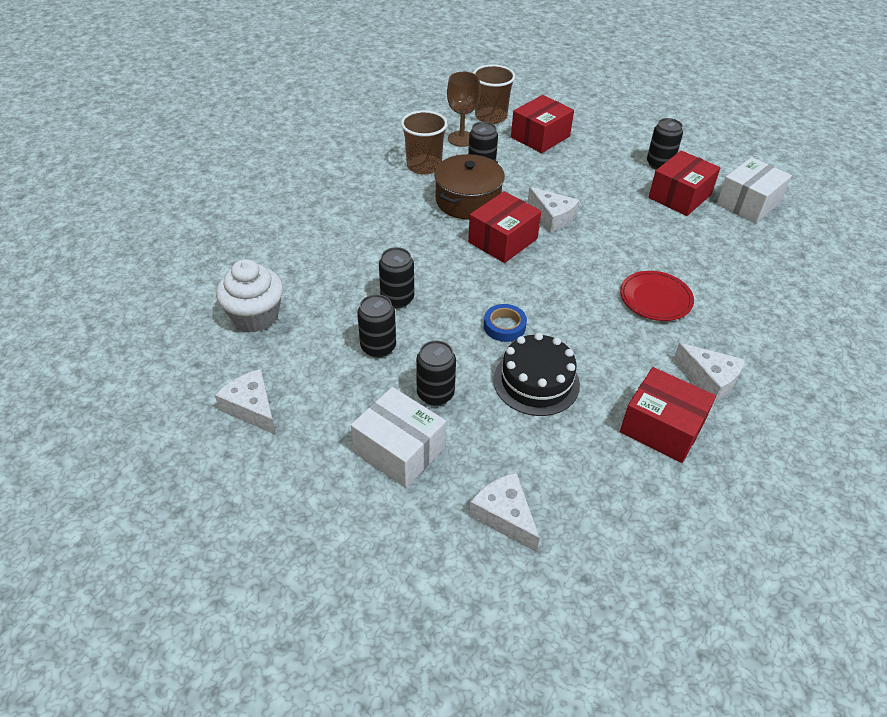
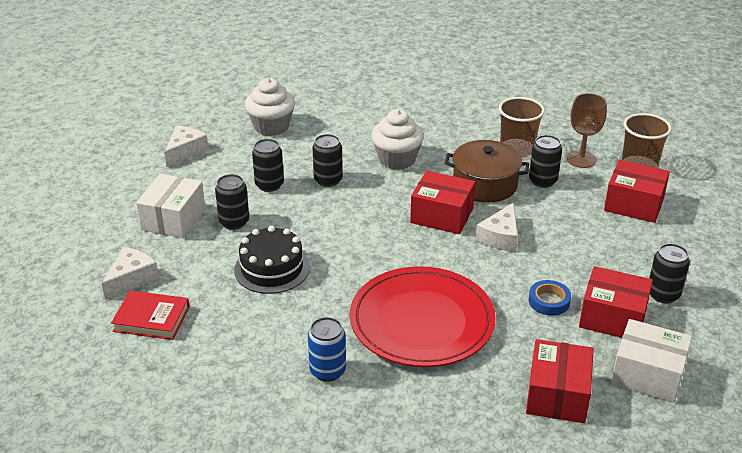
camera: 70 degrees right, 10 degrees down
(390, 241) = (397, 159): none -> white cupcake
(504, 326) = (328, 239): blue tape -> blue tape (549, 301)
(589, 508) = (151, 319): none -> red book
(655, 299) = (422, 322): red plate -> red plate, size x1.93
(661, 427) = (252, 347): red box -> red box (557, 395)
(709, 379) = (327, 371): white cheese -> blue can

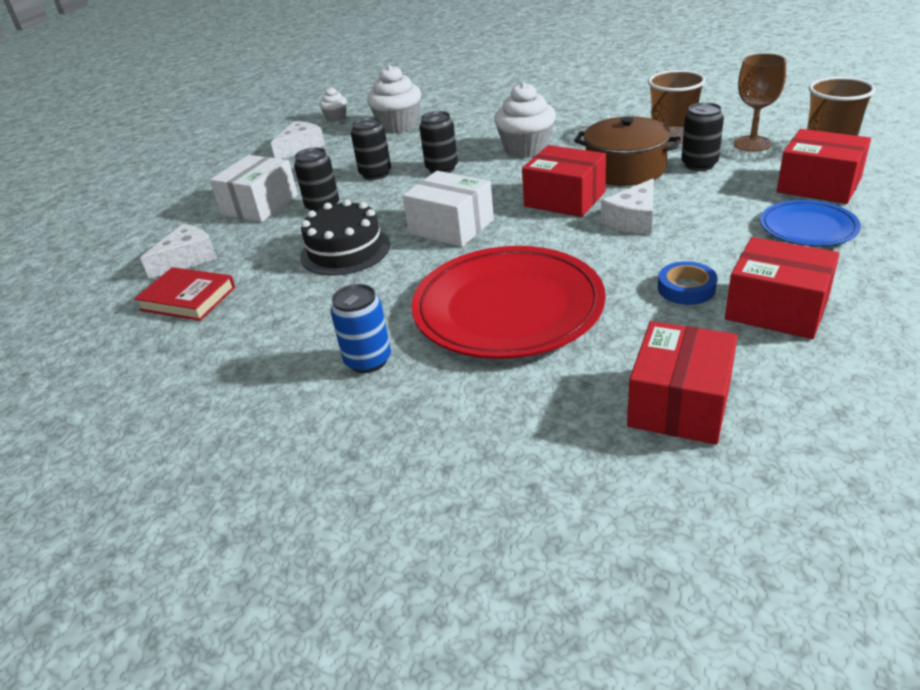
camera: 15 degrees right, 0 degrees up
(206, 114) = (336, 118): none -> white cupcake
(628, 245) = (808, 228): none -> blue plate
(647, 374) = (825, 382): white box -> white box (451, 227)
(663, 294) = (855, 283): black can -> none

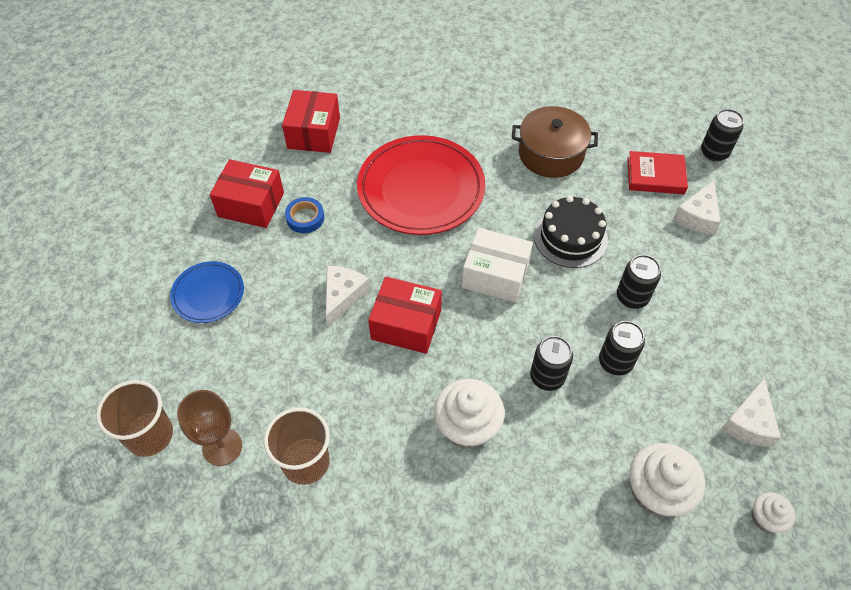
camera: 160 degrees right, 20 degrees up
(260, 205) = (699, 297): white box -> none
(368, 360) = (493, 140): blue can -> none
(625, 169) = (354, 383): brown pot -> brown pot (551, 154)
(699, 164) = (281, 396): black can -> black can (714, 152)
(818, 185) = (181, 360): red box -> none

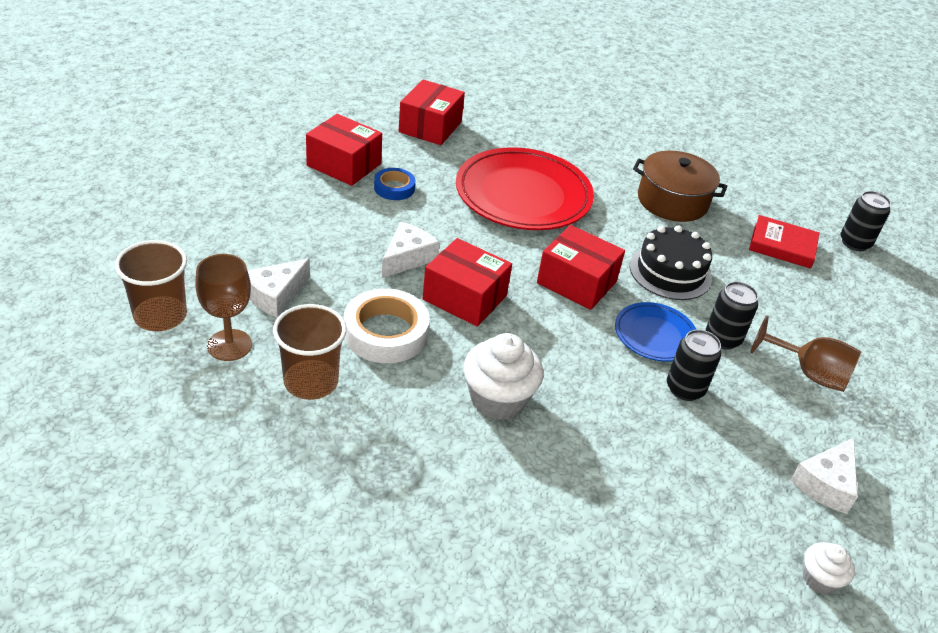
camera: 10 degrees right, 15 degrees down
(208, 294) = (270, 221): blue plate -> blue plate (655, 335)
(351, 387) = (386, 332): none -> white tape
(495, 275) = (576, 282): white box -> red box
(547, 377) = (603, 381): black can -> none
(656, 492) = (694, 516): white cupcake -> none
(697, 216) = (819, 290): white cheese -> white cheese (275, 295)
(710, 311) = (809, 373): none -> brown goblet

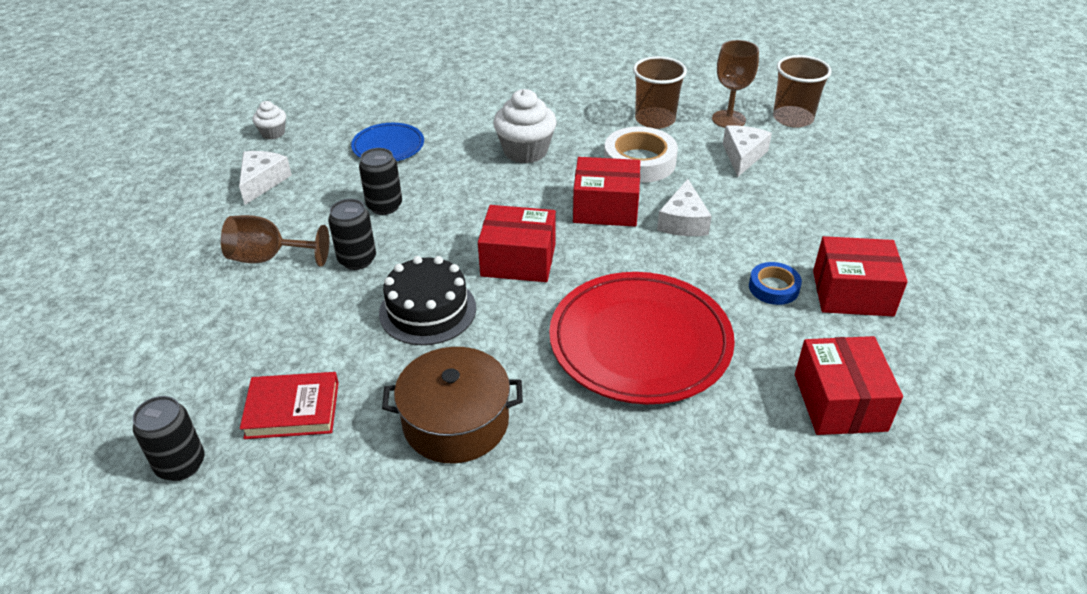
camera: 160 degrees right, 0 degrees up
(655, 335) = (423, 239): blue plate -> blue plate (388, 146)

